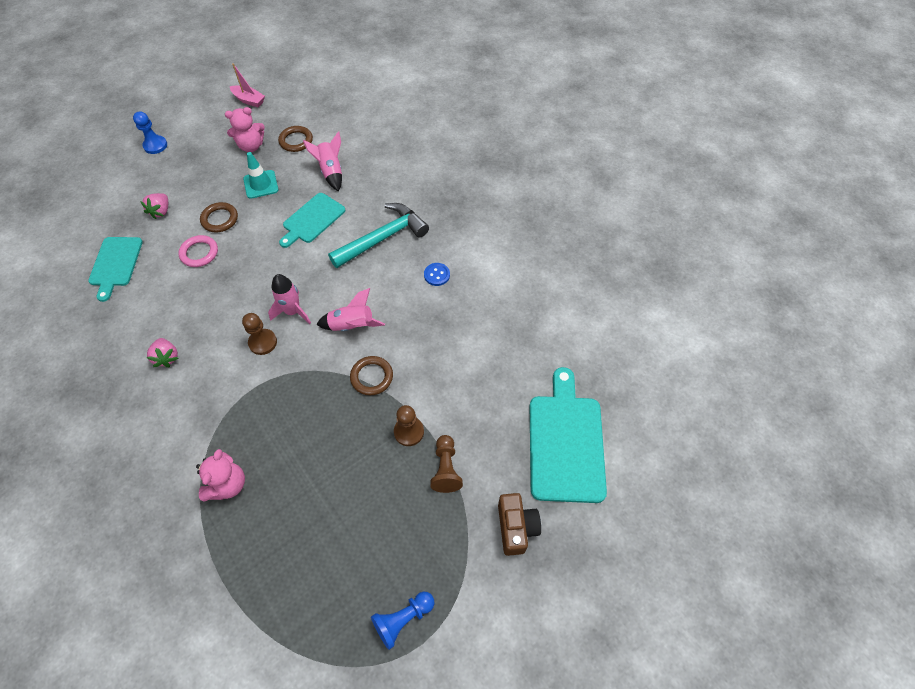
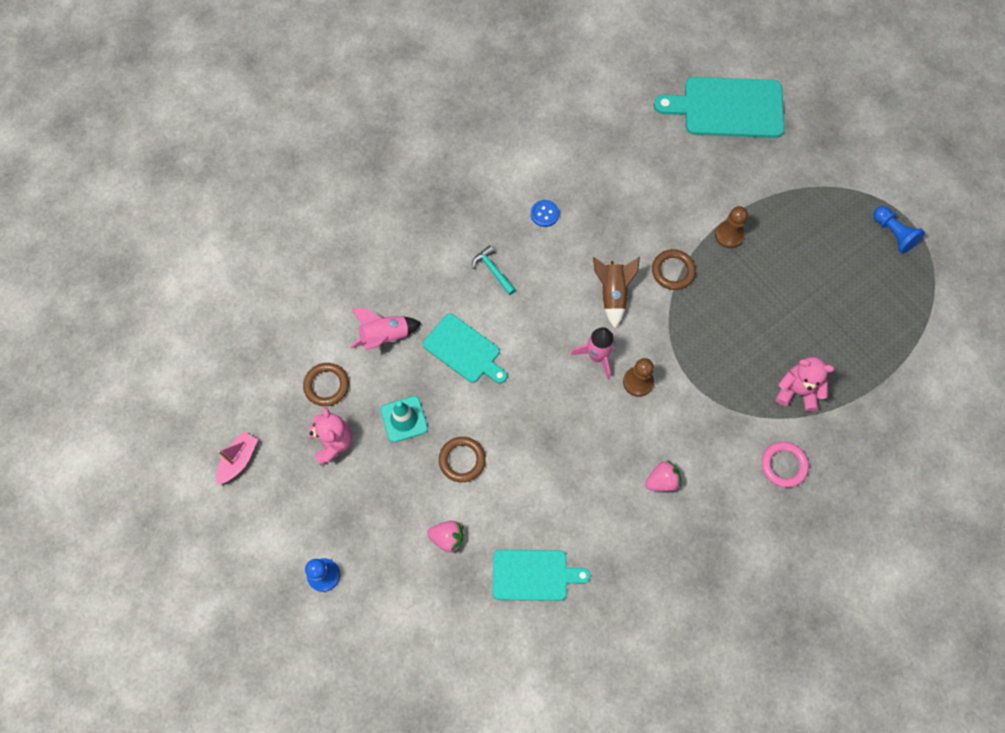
camera: 90 degrees left, 10 degrees up
(199, 253) = (516, 475): pink ring -> pink ring (783, 465)
(352, 326) = (613, 294): pink rocket -> brown rocket
(383, 238) = (493, 270): turquoise hammer -> turquoise hammer, size x0.48
(446, 468) = (762, 203): brown pawn -> none
(516, 527) = (808, 150): brown camera -> none

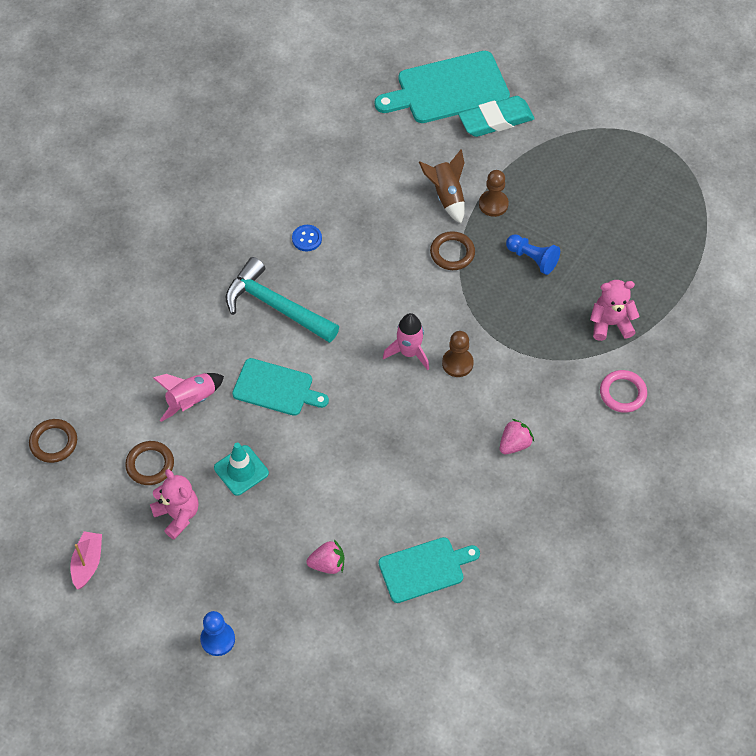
camera: 20 degrees left, 10 degrees down
(462, 460) = (314, 489): brown ring -> brown ring (53, 442)
(493, 270) = (276, 306): turquoise hammer -> turquoise hammer, size x2.10
(613, 294) = (402, 292): brown rocket -> brown rocket (447, 196)
(761, 152) = (496, 120): none -> turquoise eraser
(893, 234) = (646, 157): blue pawn -> blue pawn (532, 258)

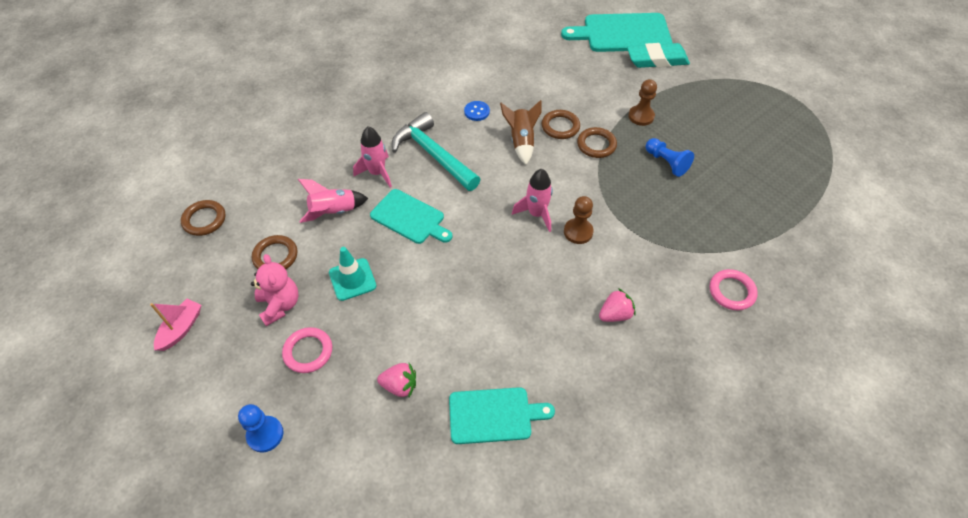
camera: 15 degrees right, 5 degrees down
(221, 343) = (377, 173): none -> pink rocket
(226, 554) = (308, 352): none -> pink ring
(407, 238) = (560, 127): none -> brown ring
(447, 196) = (602, 103): brown rocket -> brown rocket (521, 142)
(610, 324) = (729, 229): pink teddy bear -> none

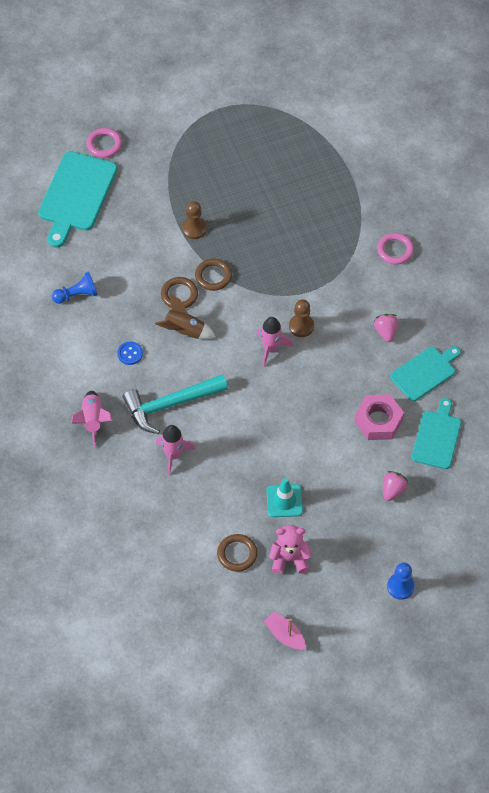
camera: 70 degrees left, 5 degrees up
(204, 220) = (171, 605): brown ring -> none
(308, 352) = (341, 546): pink ring -> pink ring (104, 144)
(334, 212) = (205, 500): pink rocket -> pink rocket (93, 420)
(410, 218) = (236, 443): turquoise cutting board -> turquoise cutting board (425, 372)
(490, 342) = (378, 421): none -> pink nut
(657, 60) = (127, 184): turquoise eraser -> none
(666, 163) = (255, 234): blue pawn -> blue pawn (77, 295)

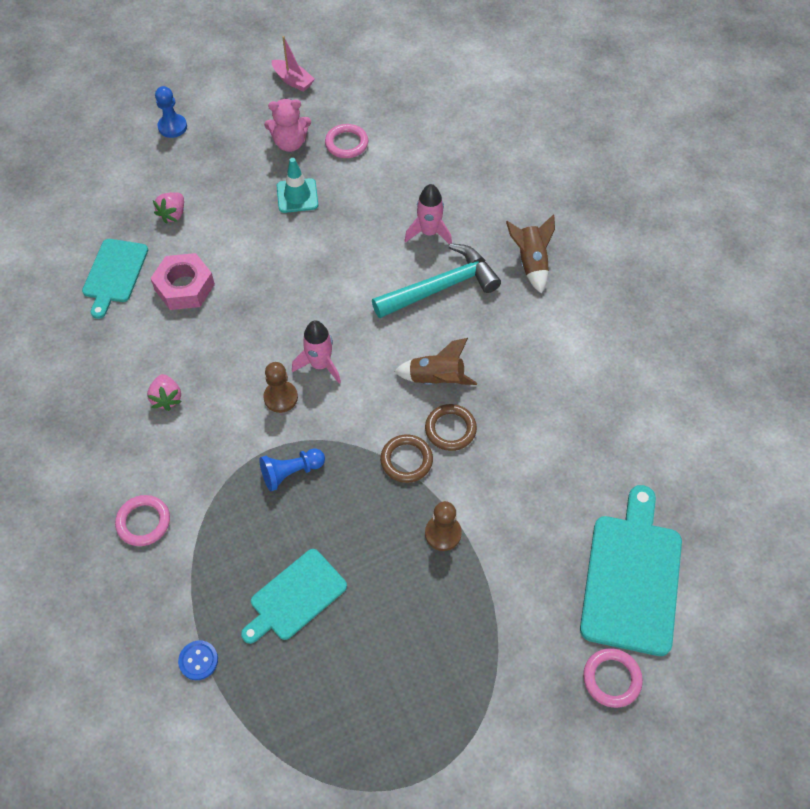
camera: 175 degrees right, 0 degrees up
(77, 295) = (590, 418): blue pawn -> blue pawn (291, 472)
(93, 420) = (531, 263): pink rocket -> brown rocket
(130, 354) = (502, 345): blue button -> blue button (198, 660)
(237, 554) = (346, 143): brown ring -> pink ring
(425, 372) = (120, 349): turquoise cutting board -> turquoise cutting board (295, 597)

